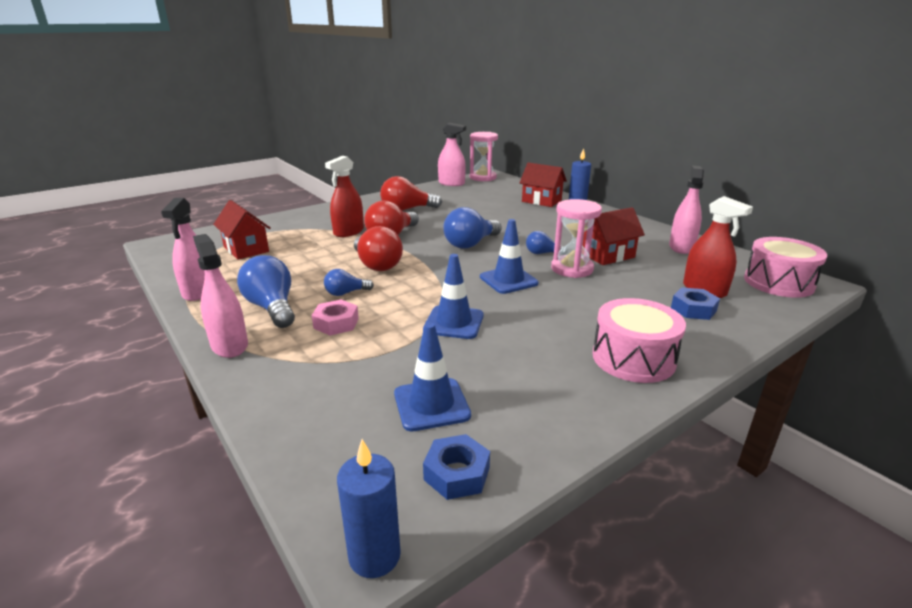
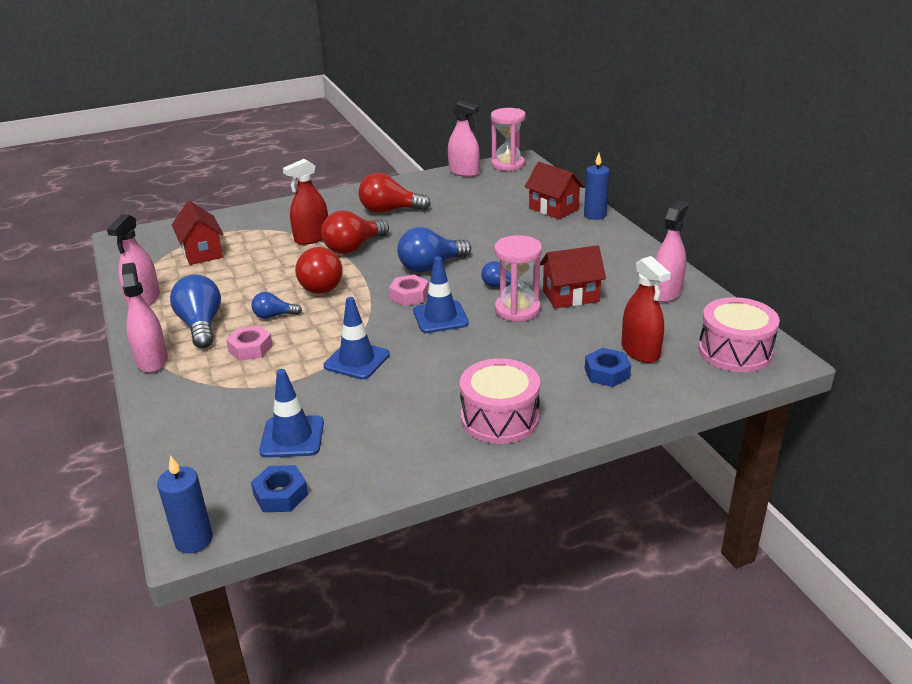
camera: 15 degrees right, 5 degrees up
(467, 266) = (409, 295): none -> pink nut

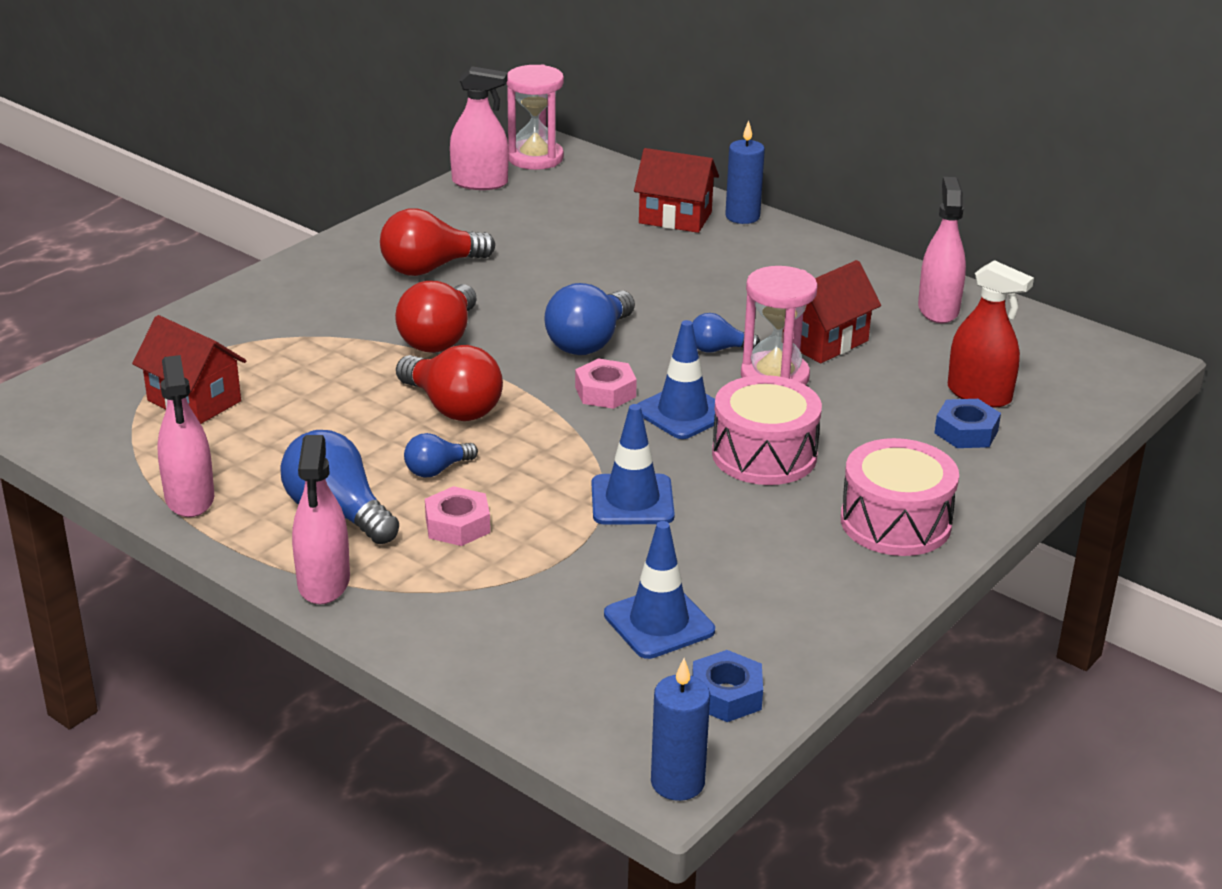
camera: 30 degrees left, 0 degrees up
(152, 360) = (324, 582): pink spray bottle -> pink spray bottle turned 135 degrees counterclockwise
(312, 238) = (354, 338): red spray bottle -> none
(734, 351) = (1084, 367): pink drum -> pink drum (764, 455)

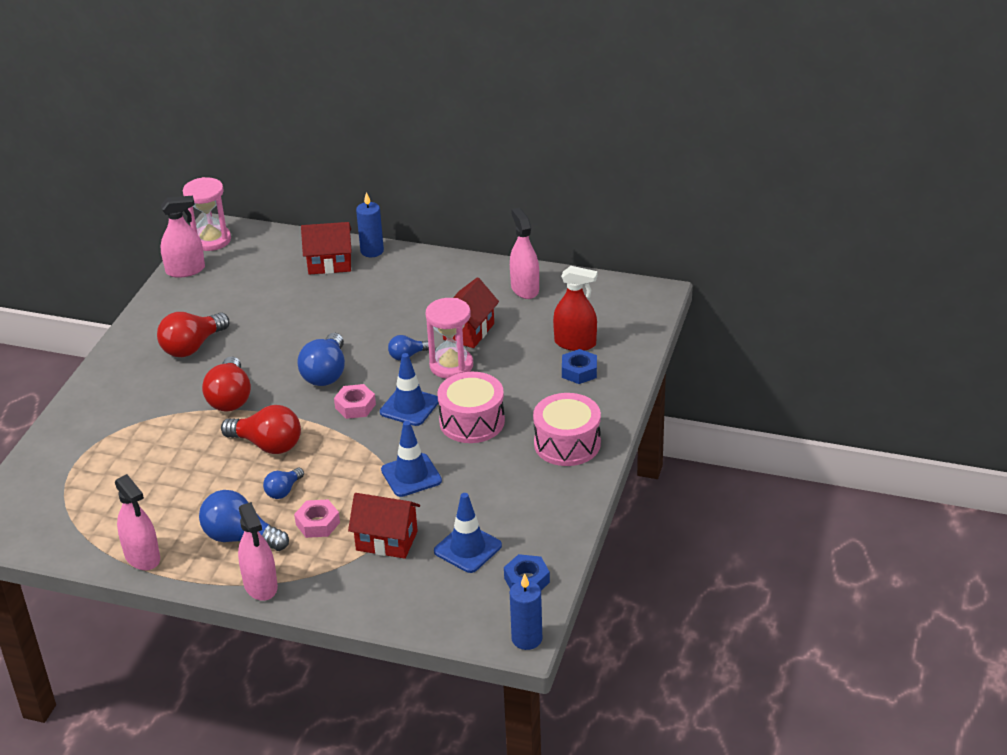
camera: 20 degrees left, 5 degrees up
(194, 401) = (99, 489): red house -> red house (386, 541)

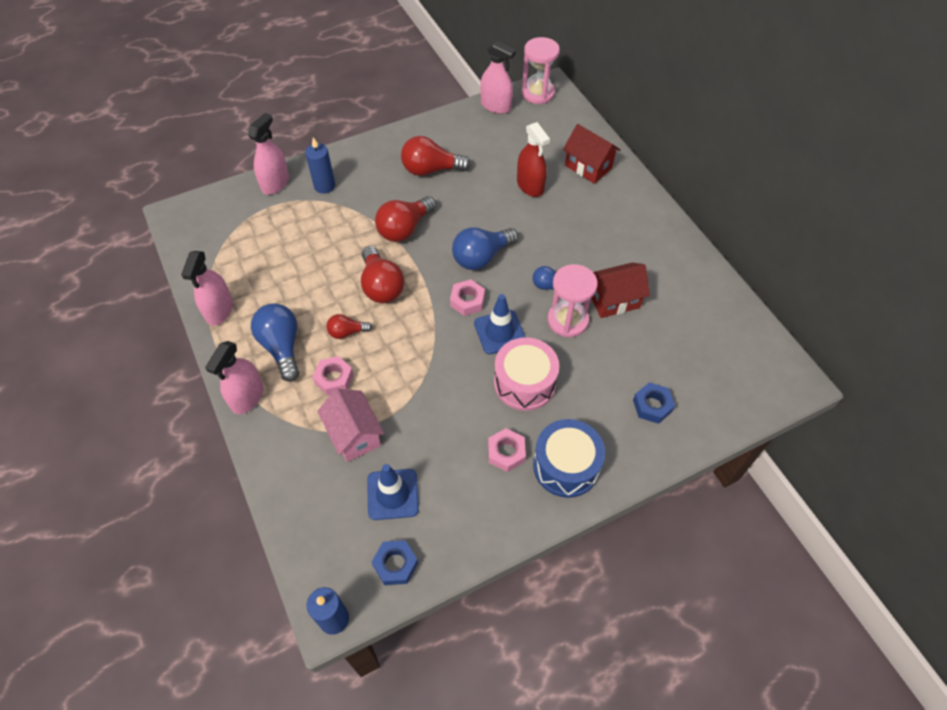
camera: 45 degrees right, 20 degrees up
(283, 491) = (347, 332): blue light bulb -> red light bulb
(372, 251) = (628, 177): blue candle -> blue candle (324, 186)
(386, 541) = (354, 435): red house -> pink house
(411, 475) = (432, 393): blue traffic cone -> none
(515, 467) = (506, 452): none -> pink nut
(525, 289) = (698, 294): pink spray bottle -> pink spray bottle (275, 183)
(567, 444) = (566, 466): pink drum -> blue drum
(575, 343) = (679, 376): red spray bottle -> red spray bottle (530, 186)

